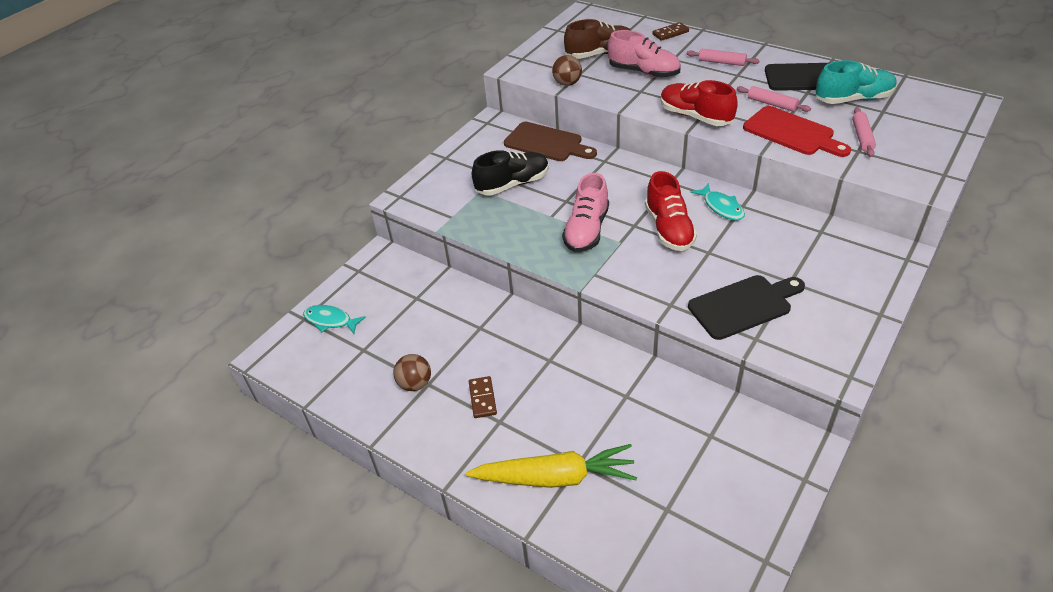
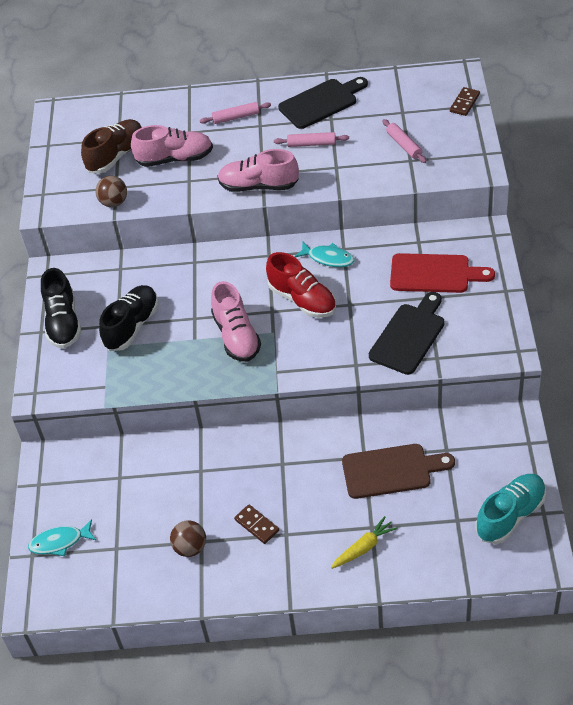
camera: 35 degrees left, 5 degrees up
(466, 159) = (63, 322): none -> black shoe
(546, 143) = (126, 269): brown cutting board -> brown cutting board (391, 471)
(555, 477) = (364, 547): yellow carrot -> yellow carrot, size x0.54
(670, 33) = (163, 103): brown domino -> brown domino (464, 103)
(695, 116) = (258, 186): red shoe -> pink shoe
(792, 133) = (349, 166): red cutting board -> red cutting board (435, 274)
(853, 99) = (372, 110): turquoise shoe -> turquoise shoe (510, 515)

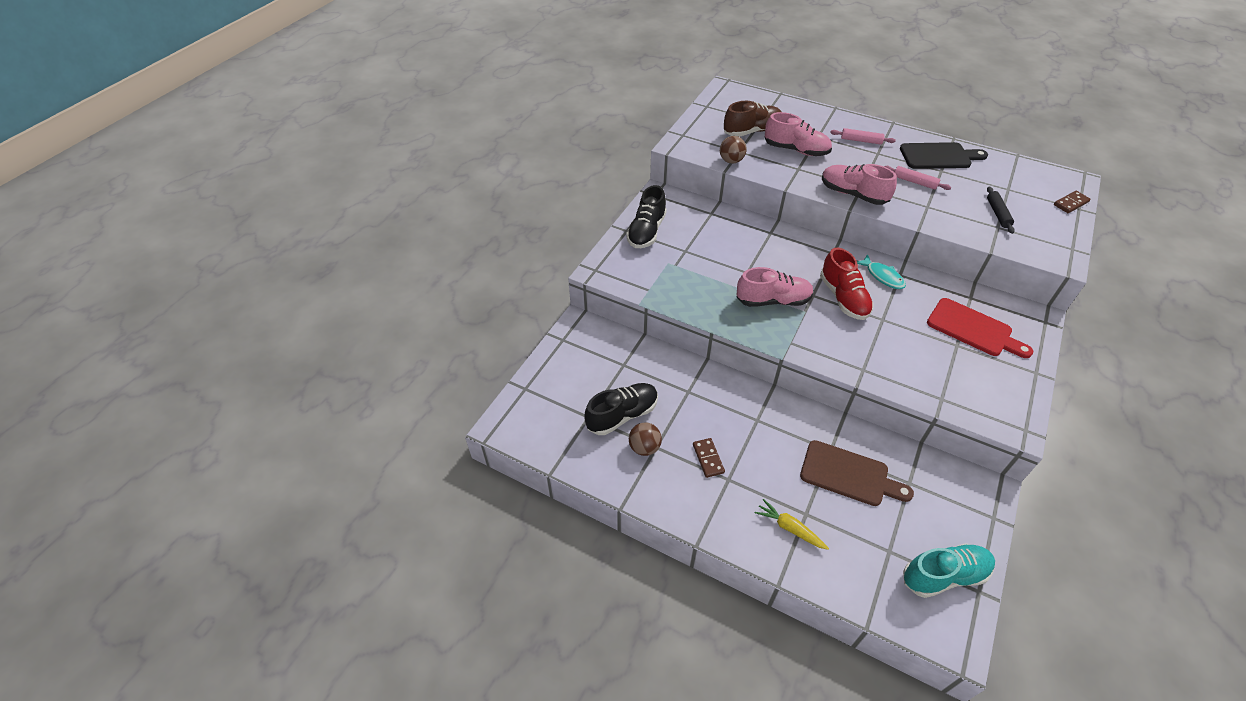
camera: 25 degrees right, 0 degrees up
(60, 542) = (550, 389): turquoise fish -> none
(132, 326) = (695, 256): black shoe -> black shoe (622, 415)
(236, 336) = (773, 300): pink shoe -> pink shoe turned 105 degrees counterclockwise
(364, 547) = (789, 528): yellow carrot -> yellow carrot turned 135 degrees counterclockwise
(404, 145) = (997, 213): pink rolling pin -> black rolling pin
(409, 336) = (924, 368): black cutting board -> none

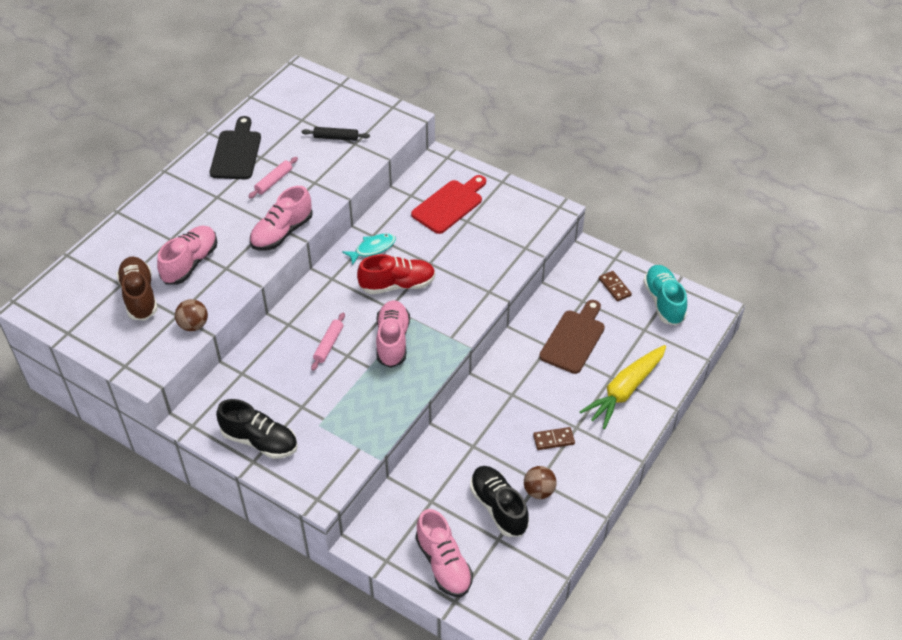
camera: 85 degrees left, 0 degrees up
(561, 378) = (443, 564): none -> pink shoe
(789, 528) = (625, 391): yellow carrot -> yellow carrot, size x1.85
(861, 140) = (190, 204): pink rolling pin -> pink rolling pin (328, 344)
(1070, 203) = (332, 87): brown domino -> brown domino (614, 287)

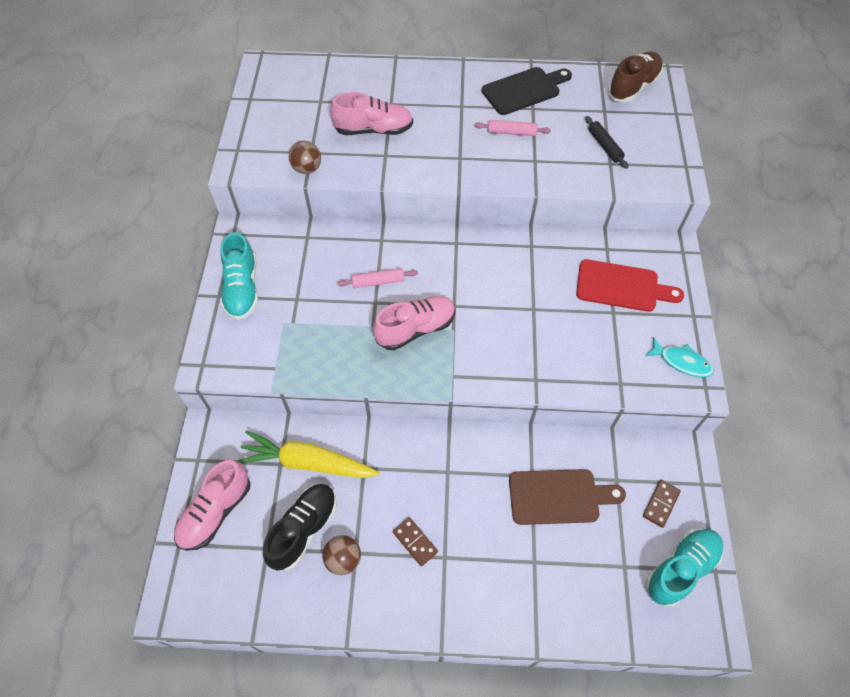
camera: 60 degrees right, 10 degrees up
(139, 296) = (315, 119): brown shoe -> brown shoe (633, 87)
(260, 441) = (242, 289): black shoe -> turquoise shoe
(282, 233) = (455, 170): pink shoe -> none
(373, 249) = (515, 254): turquoise fish -> turquoise fish (681, 362)
(397, 285) = (486, 297): red shoe -> none
(625, 391) = (524, 586): yellow carrot -> yellow carrot (307, 462)

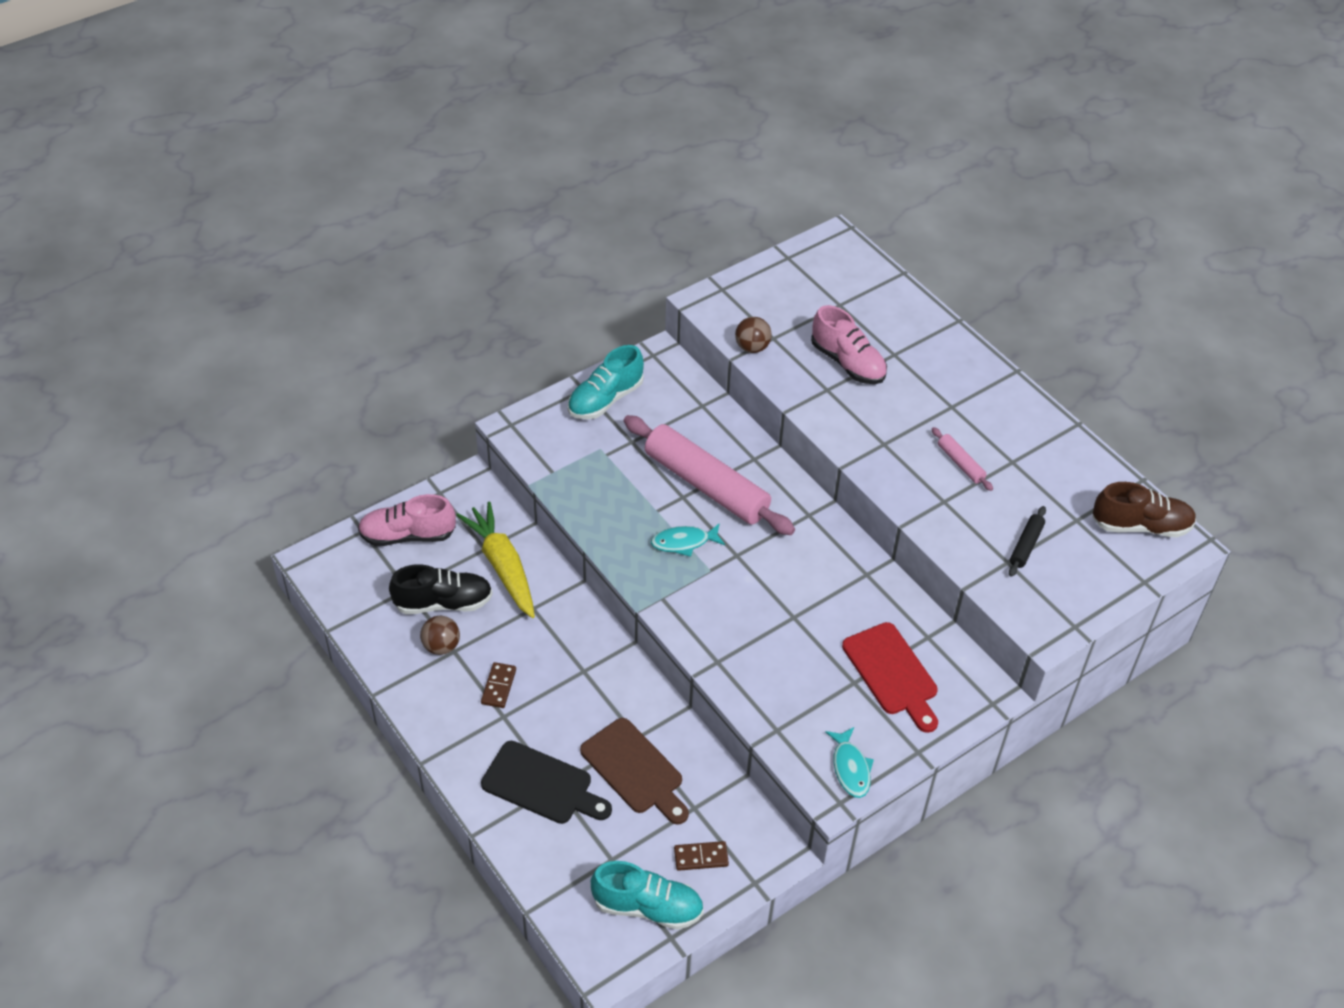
camera: 50 degrees right, 10 degrees down
(378, 281) = (706, 485): pink rolling pin -> pink rolling pin, size x2.37
(415, 329) = (684, 542): pink shoe -> turquoise fish
(524, 90) = (1029, 441): black cutting board -> black cutting board (542, 785)

